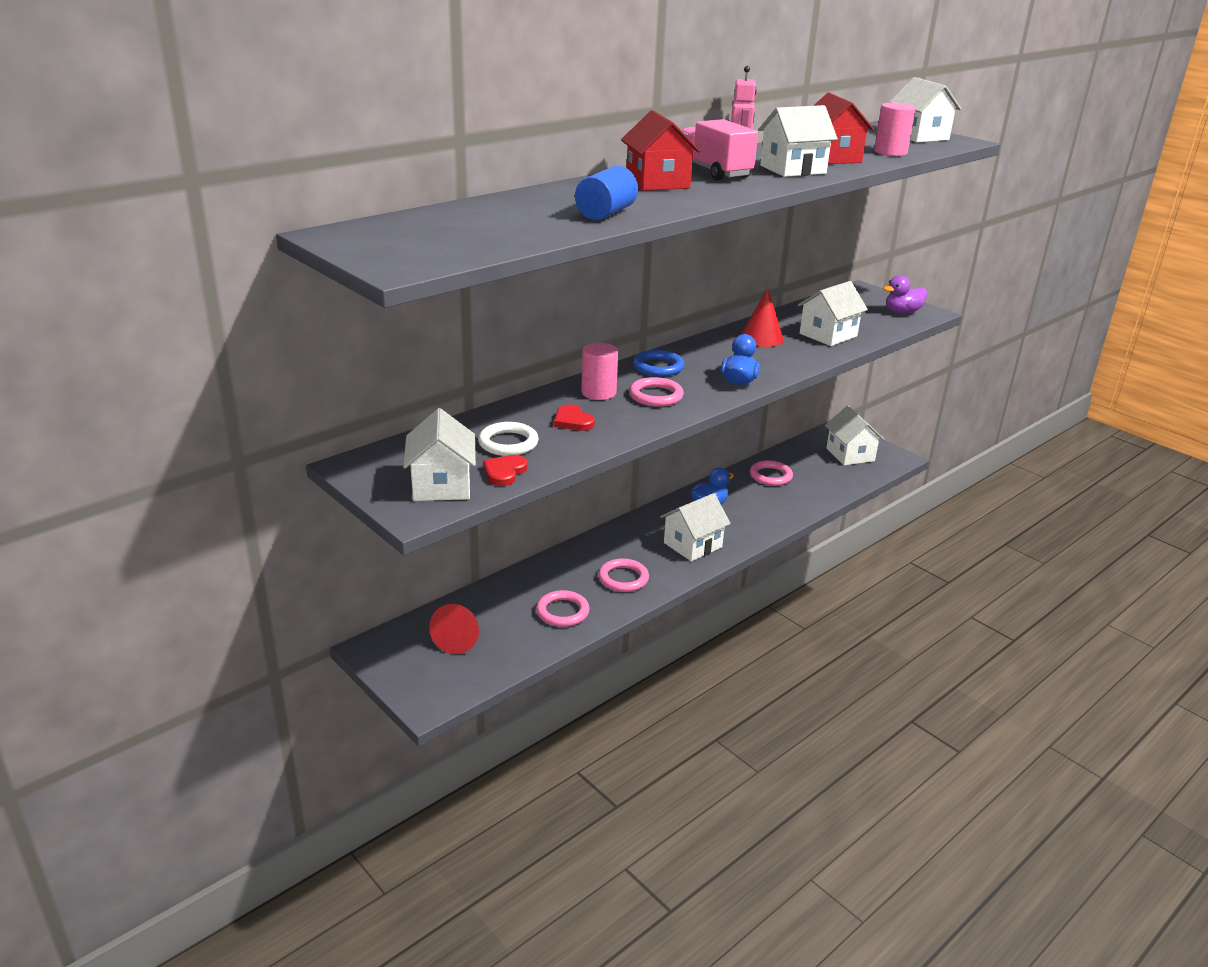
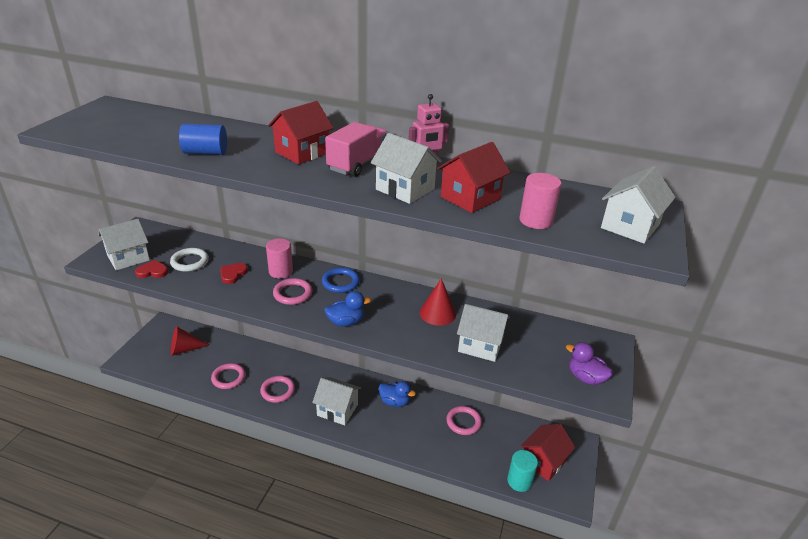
camera: 60 degrees right, 5 degrees up
(850, 454) = (543, 461): white house -> red house
(866, 474) = (519, 481): none -> turquoise cylinder

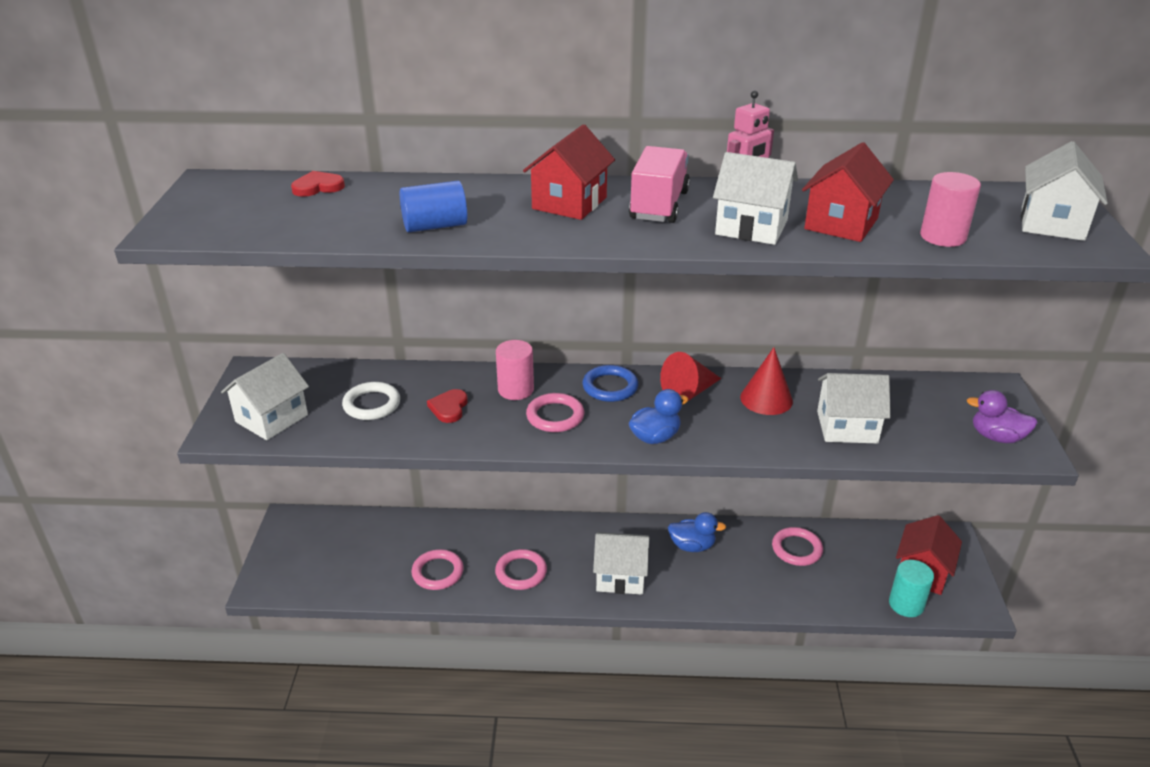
camera: 15 degrees left, 0 degrees up
(152, 271) = (325, 430): red heart -> red heart (318, 187)
(185, 349) = (345, 548): red cone -> red cone (688, 392)

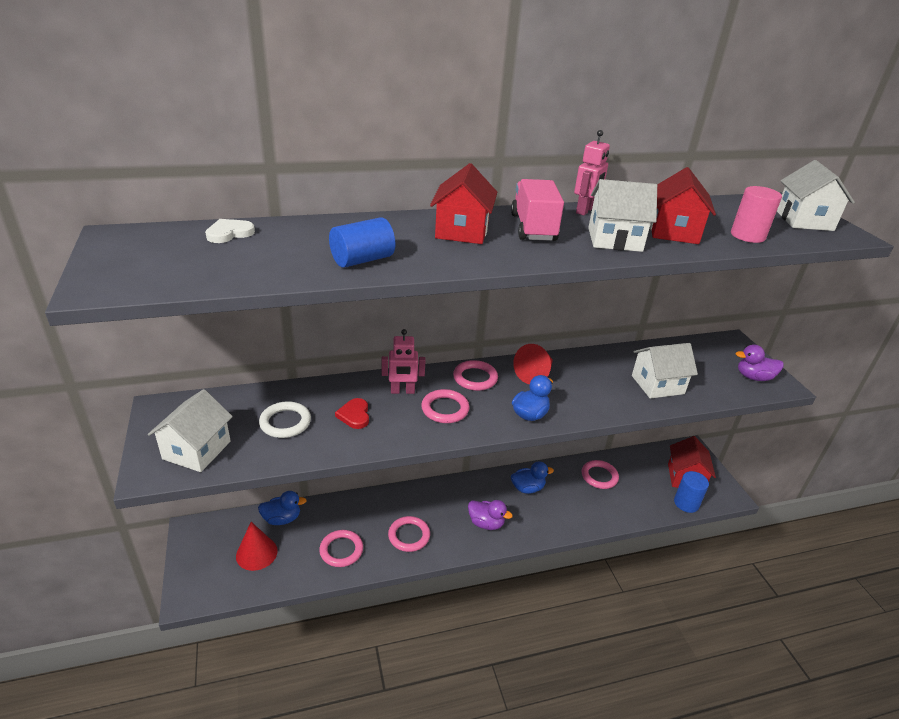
camera: 20 degrees left, 0 degrees up
(318, 187) = (229, 233): red heart -> white heart
(385, 526) = (282, 519): none -> blue duck
(516, 390) = (402, 391): pink cylinder -> pink robot
(610, 387) = (475, 378): blue ring -> pink ring
(620, 576) = (486, 523): white house -> purple duck
(766, 399) = (592, 371): red cone -> red cone (256, 553)
(906, 604) = (686, 503): turquoise cylinder -> blue cylinder

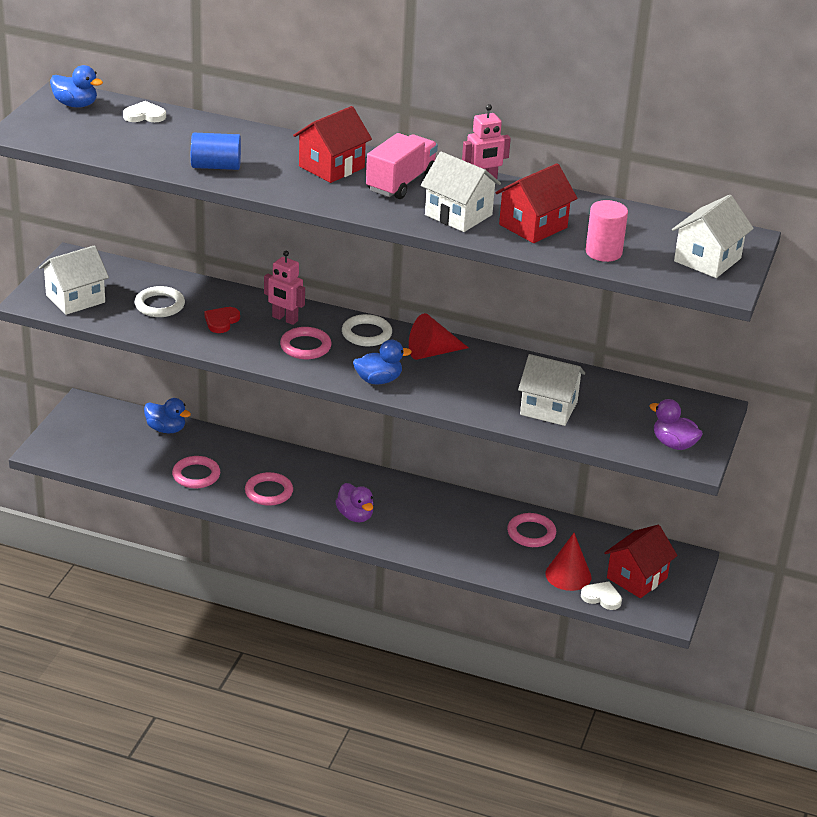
camera: 35 degrees right, 0 degrees up
(256, 553) = (122, 445): red cone -> red cone (568, 575)
(475, 378) = (366, 334): pink ring -> white ring
(527, 488) = (435, 508): blue duck -> blue duck (76, 105)
(686, 503) = (602, 597): blue cylinder -> white heart

